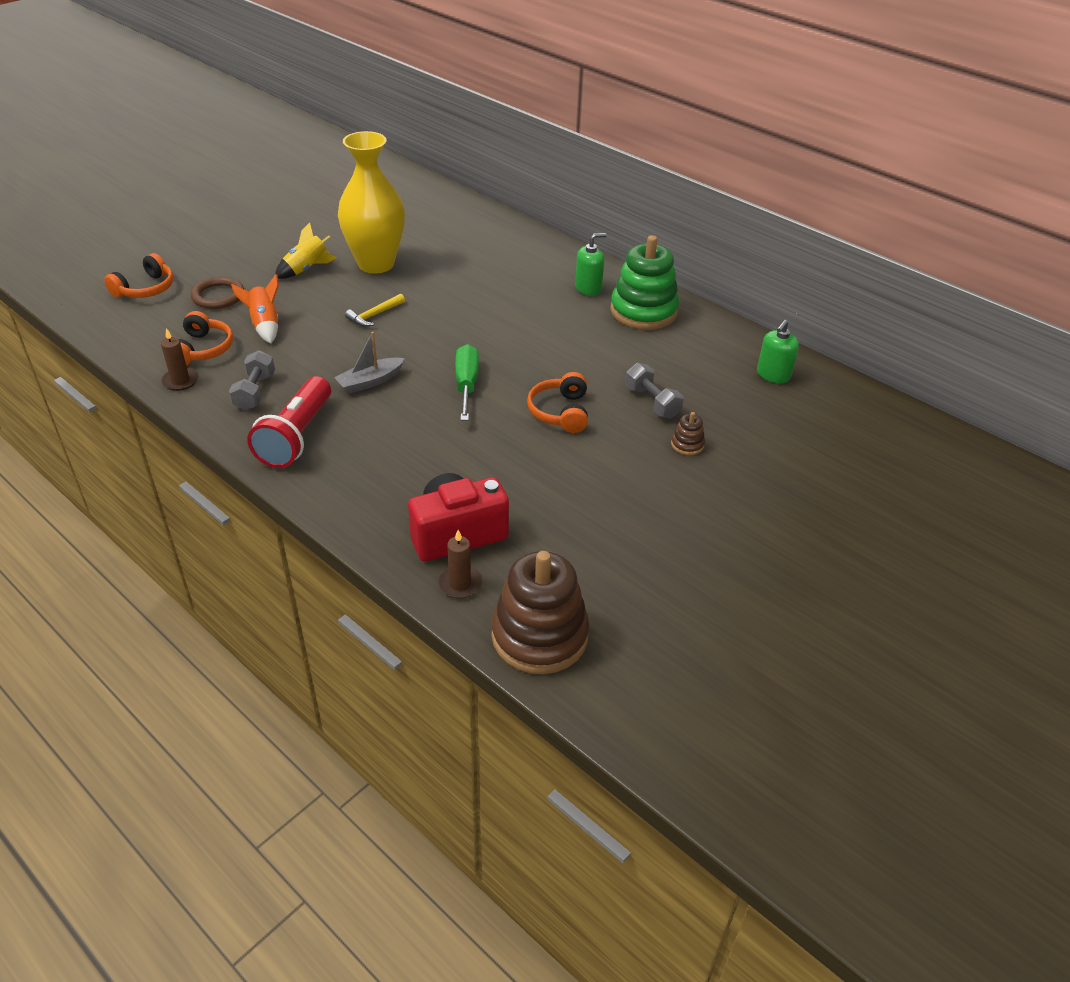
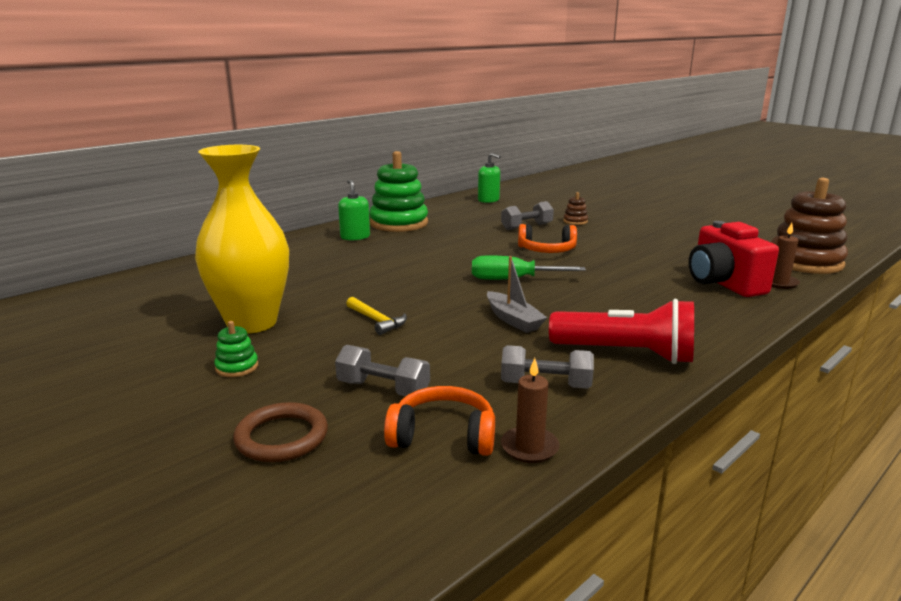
camera: 85 degrees left, 20 degrees down
(145, 289) = (214, 529): orange headphones -> none
(265, 325) = (383, 389): orange rocket -> grey dumbbell
(306, 269) = (237, 367): yellow rocket -> green stacking toy

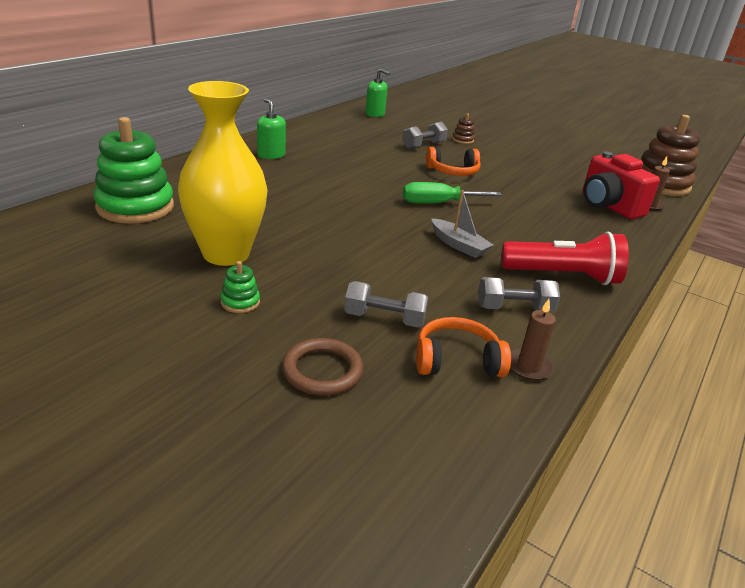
camera: 15 degrees left, 10 degrees up
(377, 321) = (341, 249): yellow hammer -> none
(399, 223) = (305, 140): green stacking toy -> green stacking toy (135, 207)

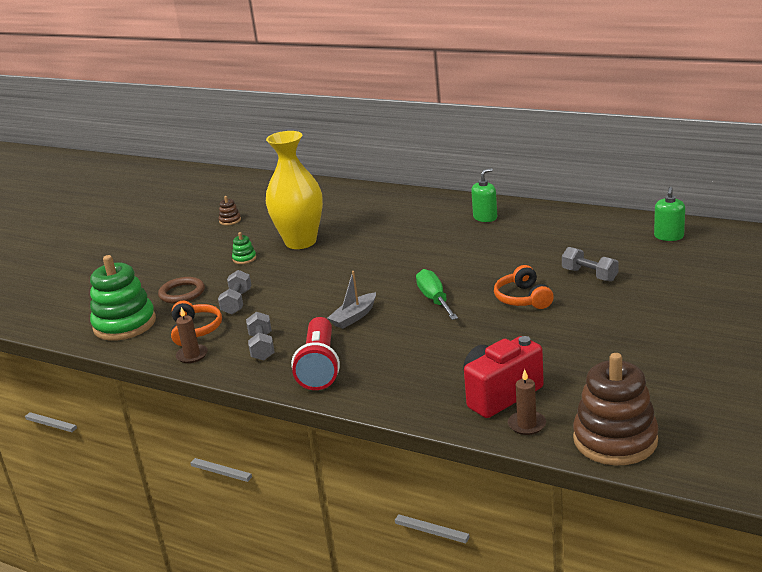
camera: 90 degrees right, 5 degrees down
(135, 207) = (352, 203): green stacking toy -> green stacking toy (125, 324)
(463, 140) = (637, 294): brown stacking toy -> brown stacking toy (230, 220)

